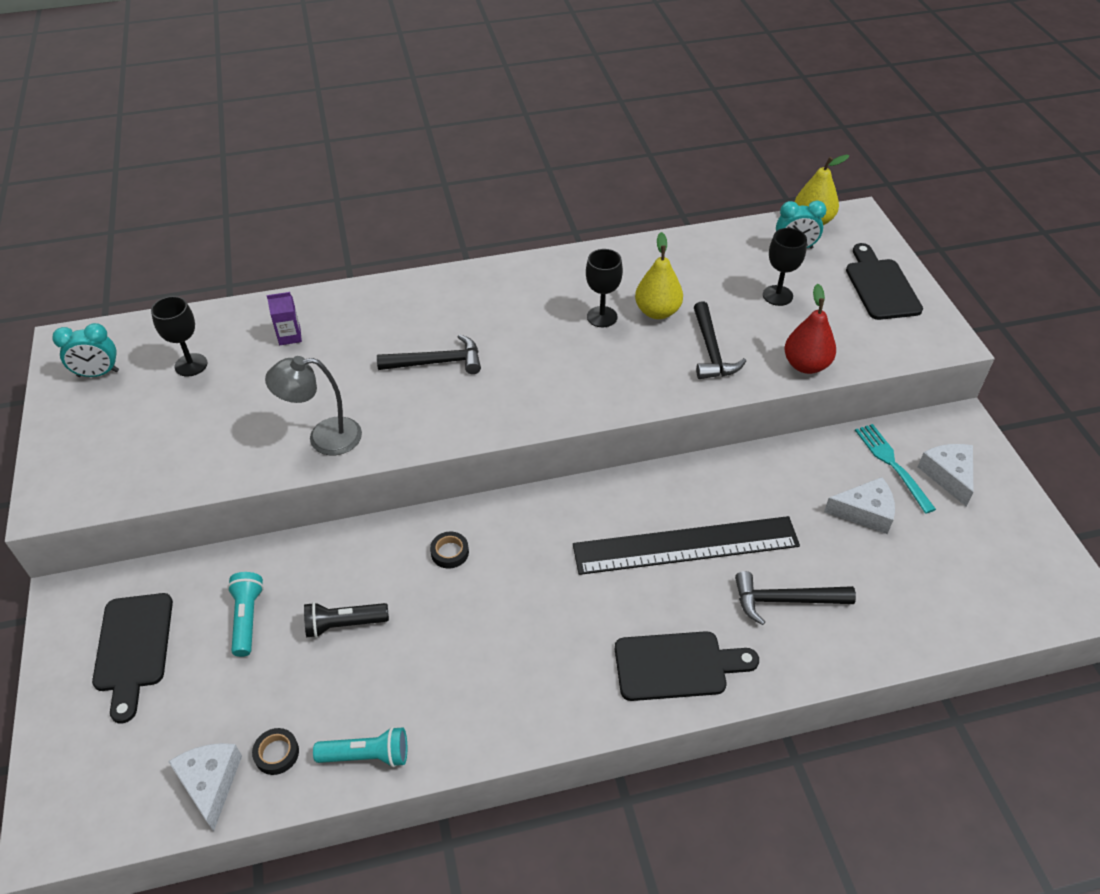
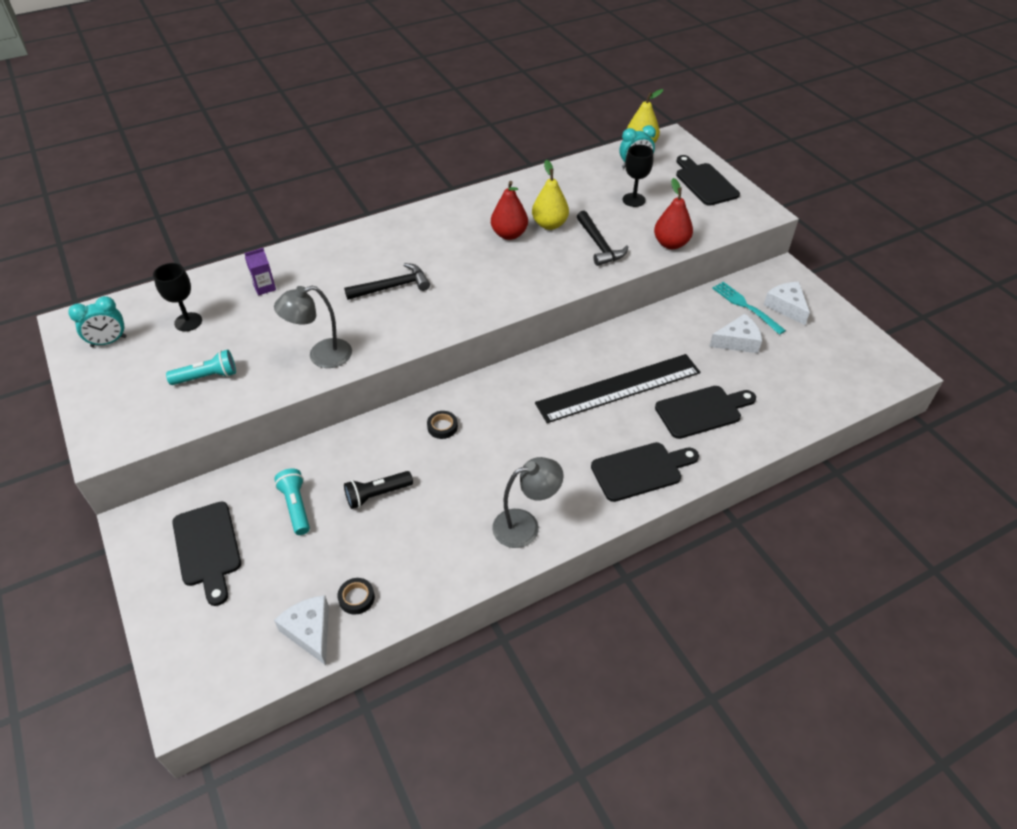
camera: 15 degrees left, 0 degrees up
(367, 755) = (429, 583): turquoise flashlight -> turquoise flashlight (207, 377)
(507, 707) = (525, 525): none -> grey lamp
(602, 317) = (509, 234): black goblet -> red pear
(785, 600) = (702, 411): black hammer -> black cutting board

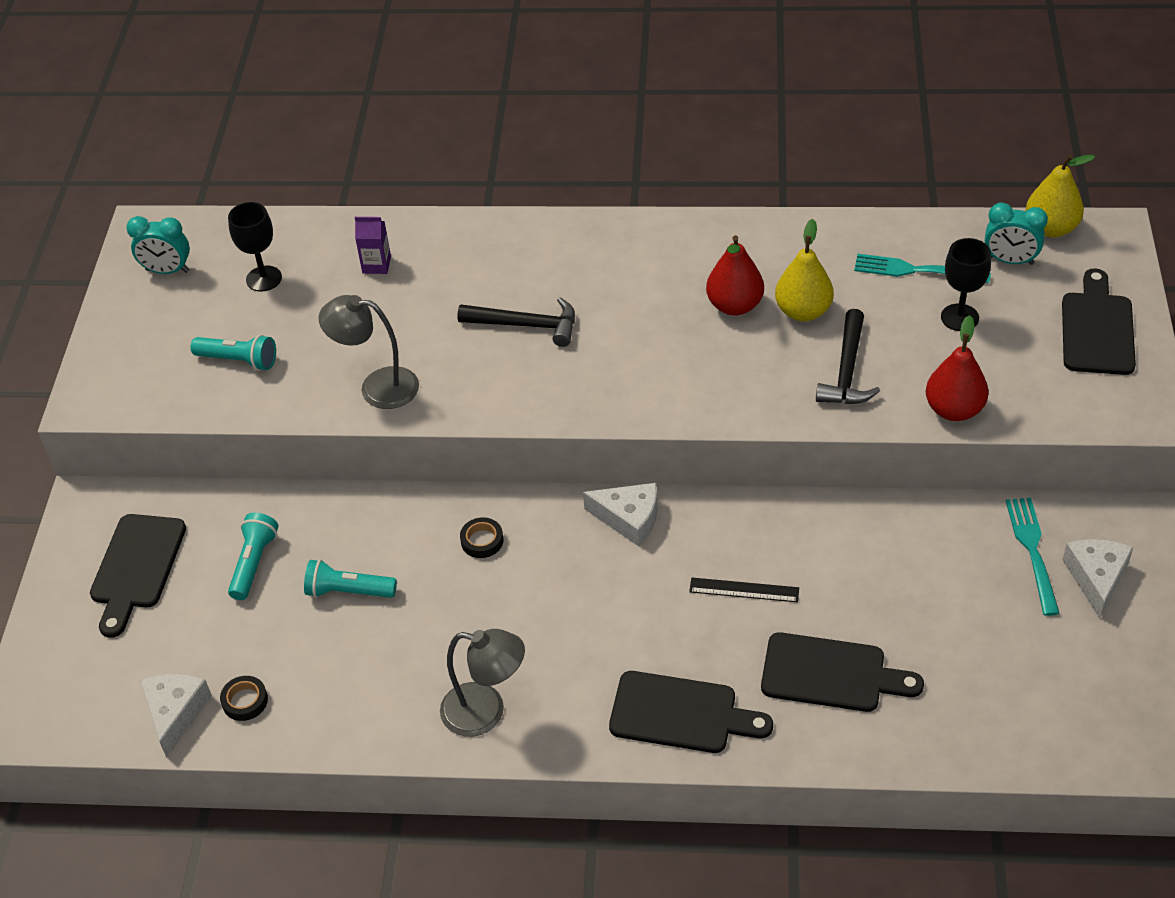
camera: 35 degrees right, 0 degrees up
(377, 495) = (348, 591): black flashlight -> turquoise flashlight
(591, 185) = (916, 270): none -> turquoise fork
(618, 388) = (744, 590): black ruler -> black ruler, size x0.41
(737, 341) = (971, 598): white cheese -> white cheese (629, 519)

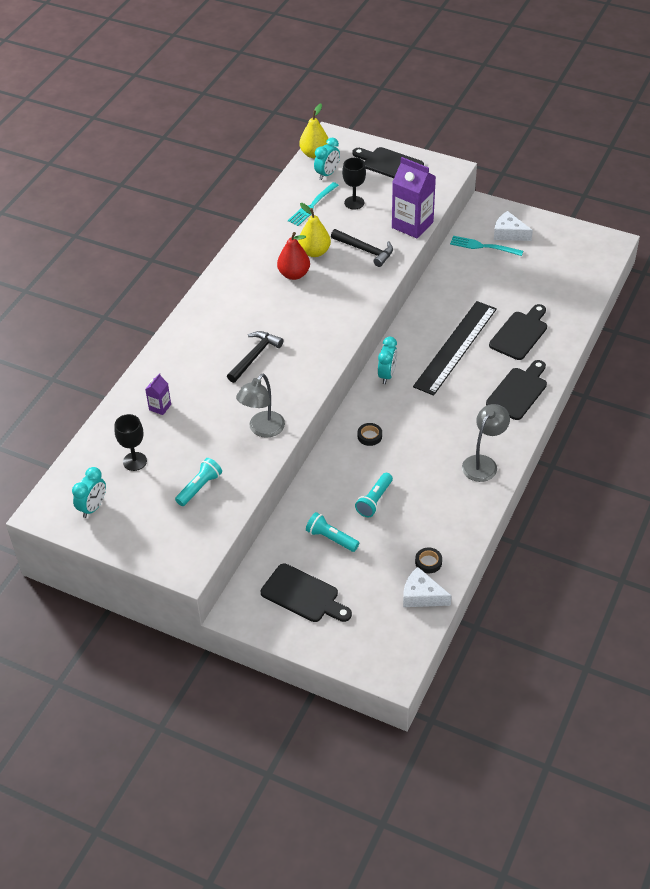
camera: 70 degrees left, 0 degrees up
(629, 519) = (387, 375): white cheese -> turquoise clock
(744, 590) = (455, 347): black ruler -> black ruler, size x2.41
(954, 410) = (412, 225): red pear -> purple carton

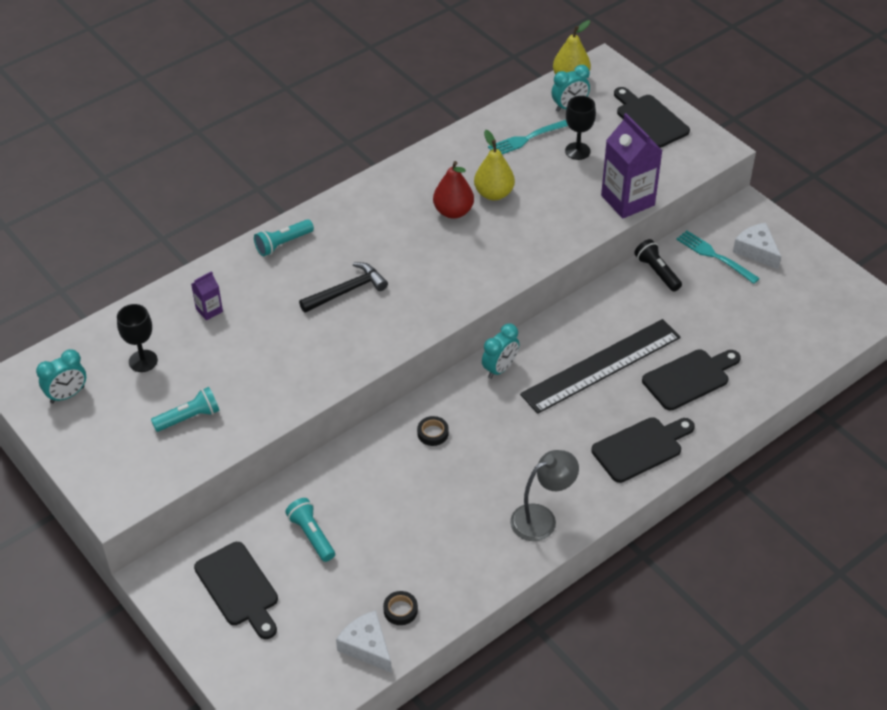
camera: 25 degrees right, 0 degrees up
(262, 430) = (299, 378): grey lamp -> none
(365, 250) = (553, 212): black hammer -> none
(374, 500) = (388, 511): turquoise flashlight -> turquoise flashlight (283, 244)
(451, 271) = (657, 272): none -> black flashlight

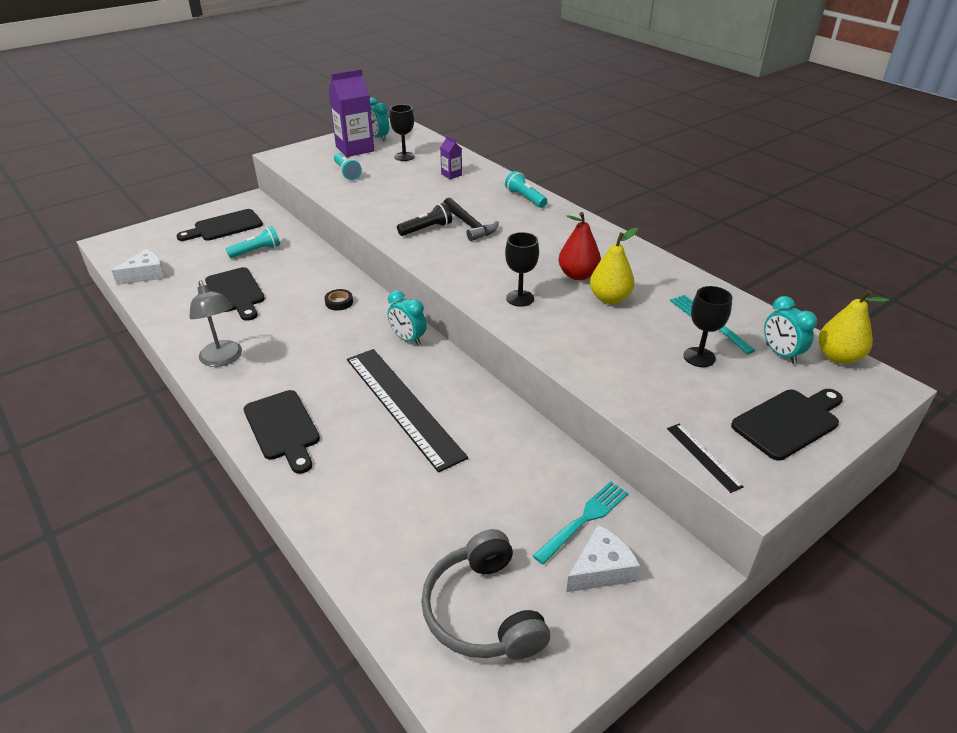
camera: 90 degrees right, 10 degrees down
(400, 610) = (168, 288): black tape -> none
(496, 253) = (520, 298): none -> black goblet
(627, 200) = (619, 393): purple carton -> purple carton (355, 149)
(657, 272) = (549, 460): black flashlight -> black flashlight (426, 229)
(689, 378) = (373, 475): black cutting board -> black cutting board (236, 292)
(691, 166) = (703, 456): none -> black ruler
(801, 310) = (483, 611): none -> grey headphones

